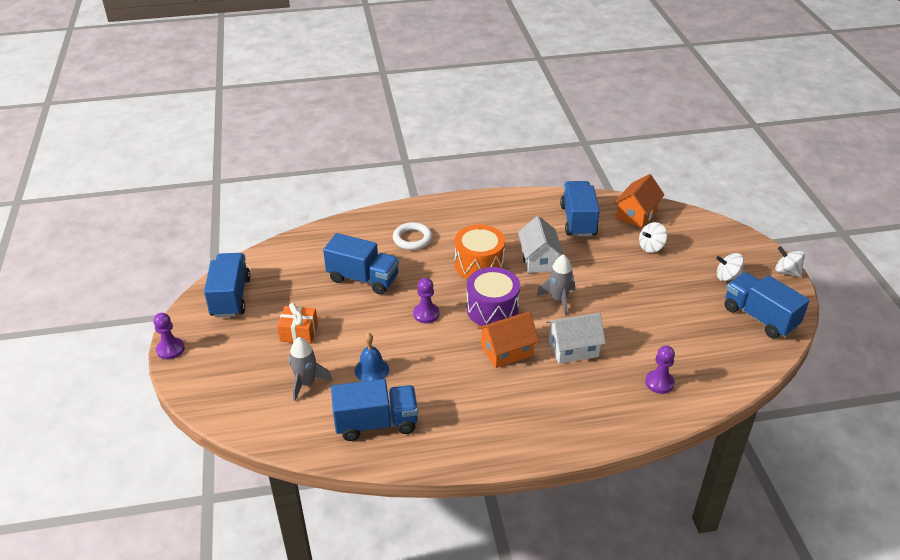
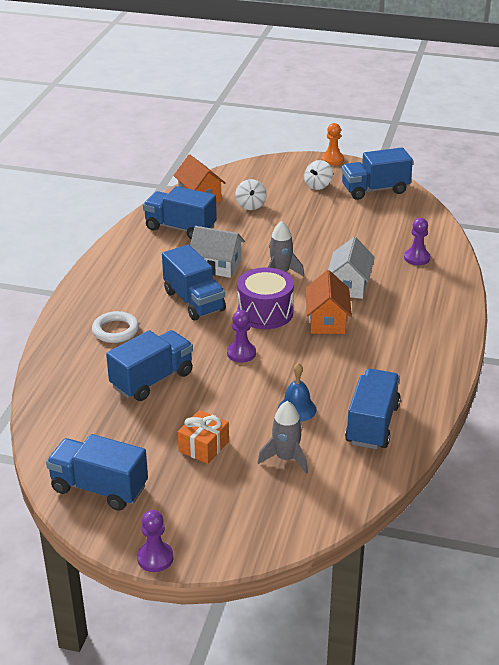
camera: 65 degrees left, 5 degrees down
(479, 264) = (194, 301): orange drum -> blue truck
(787, 271) = (332, 160): white spinning top -> orange pawn

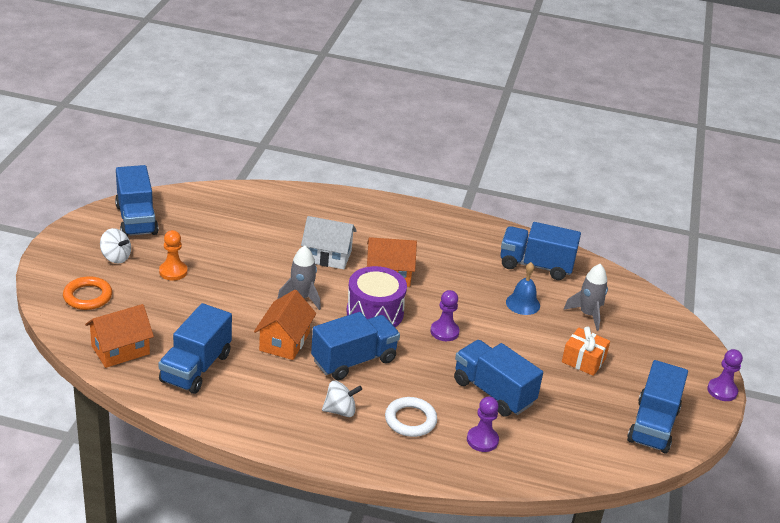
camera: 95 degrees left, 0 degrees up
(217, 266) = (284, 341): white house -> orange house
(251, 205) = (152, 310): white spinning top -> white spinning top (340, 411)
(263, 179) = (87, 296): none -> orange ring
(332, 160) = (54, 241): orange pawn -> orange pawn (173, 272)
(417, 258) = (281, 211): purple pawn -> purple pawn (482, 440)

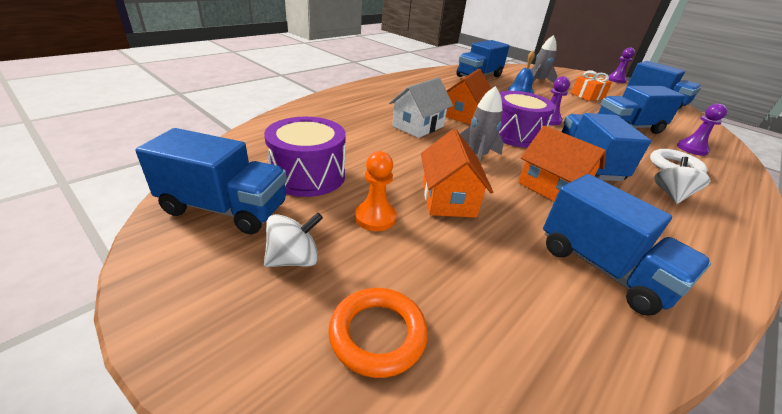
camera: 60 degrees left, 0 degrees up
(120, 350) = (553, 340): orange house -> orange house (448, 198)
(195, 232) = (308, 175): none -> purple drum

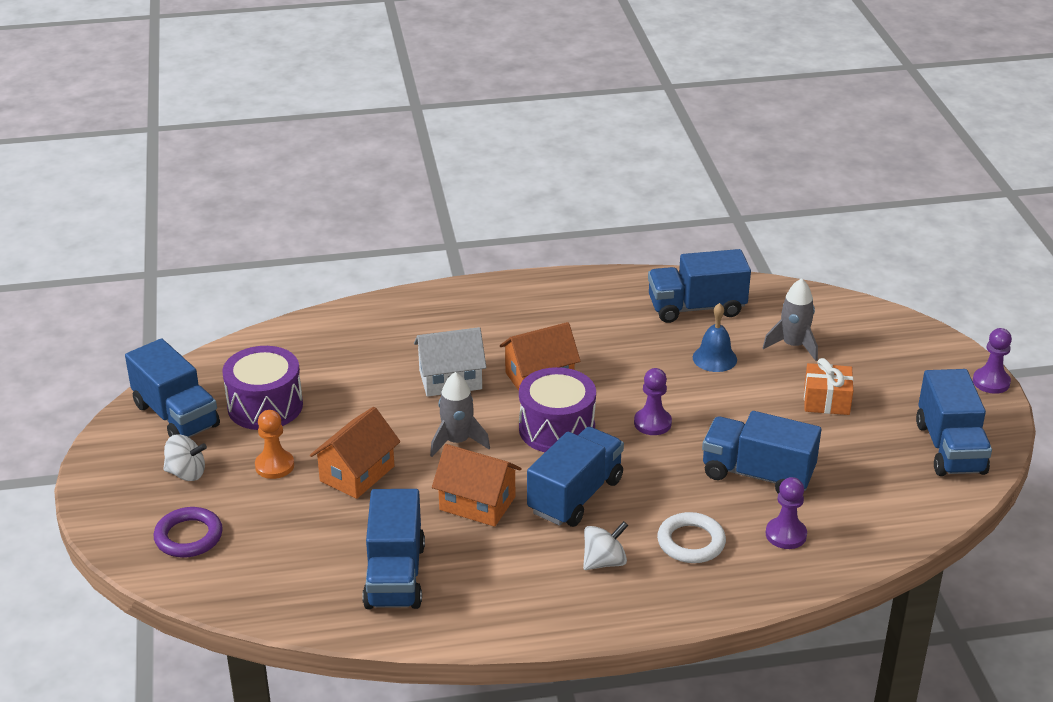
camera: 40 degrees right, 0 degrees up
(377, 334) = (189, 537): orange ring -> purple ring
(551, 188) = (477, 503): orange house -> orange house turned 60 degrees counterclockwise

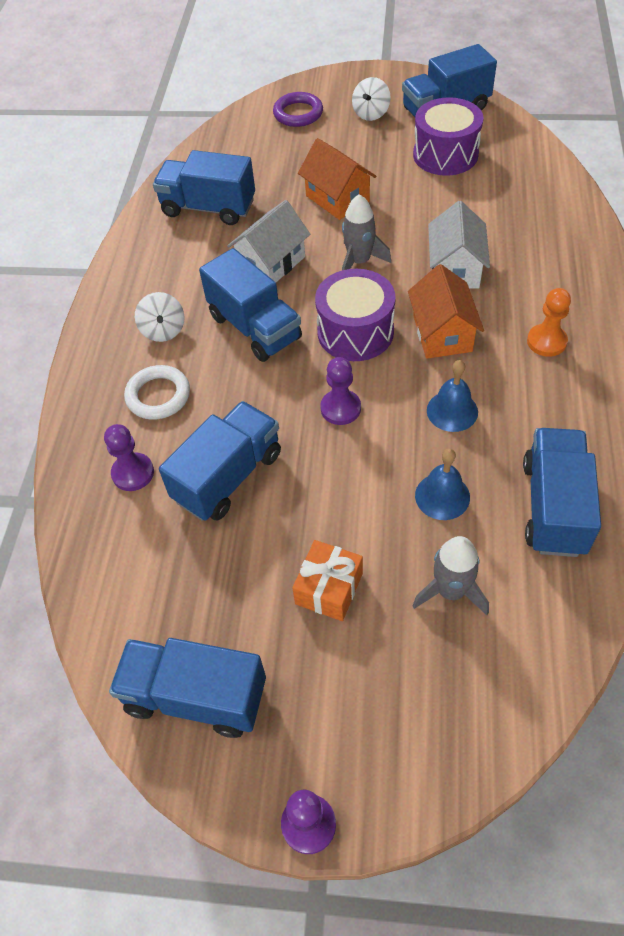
camera: 110 degrees right, 20 degrees up
(274, 466) = (364, 156): orange pawn -> orange pawn (546, 341)
(477, 503) = (271, 263): orange house -> white house
(627, 363) = (452, 411): none -> blue bell

